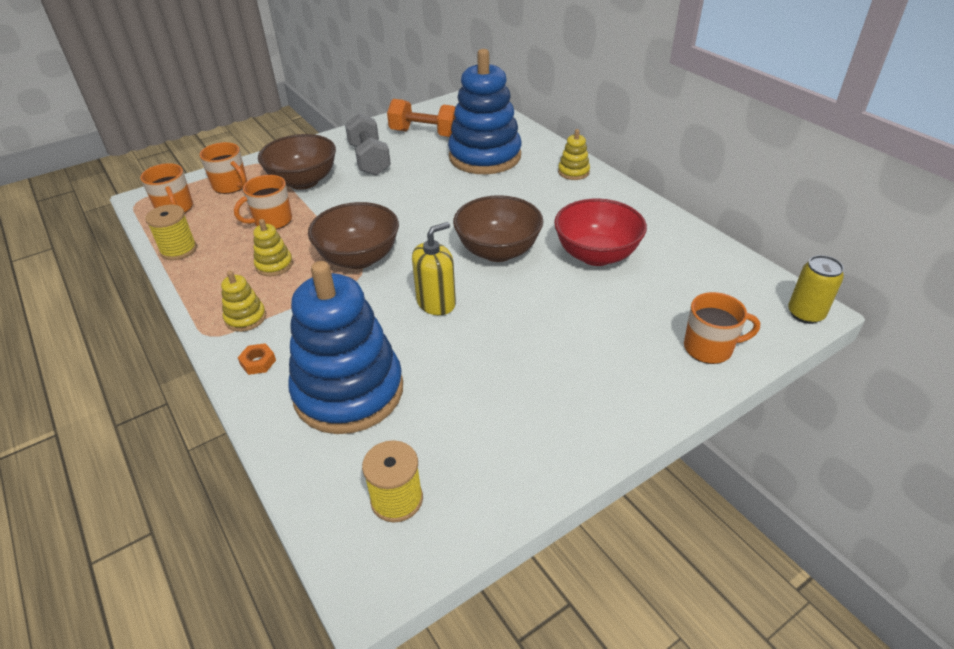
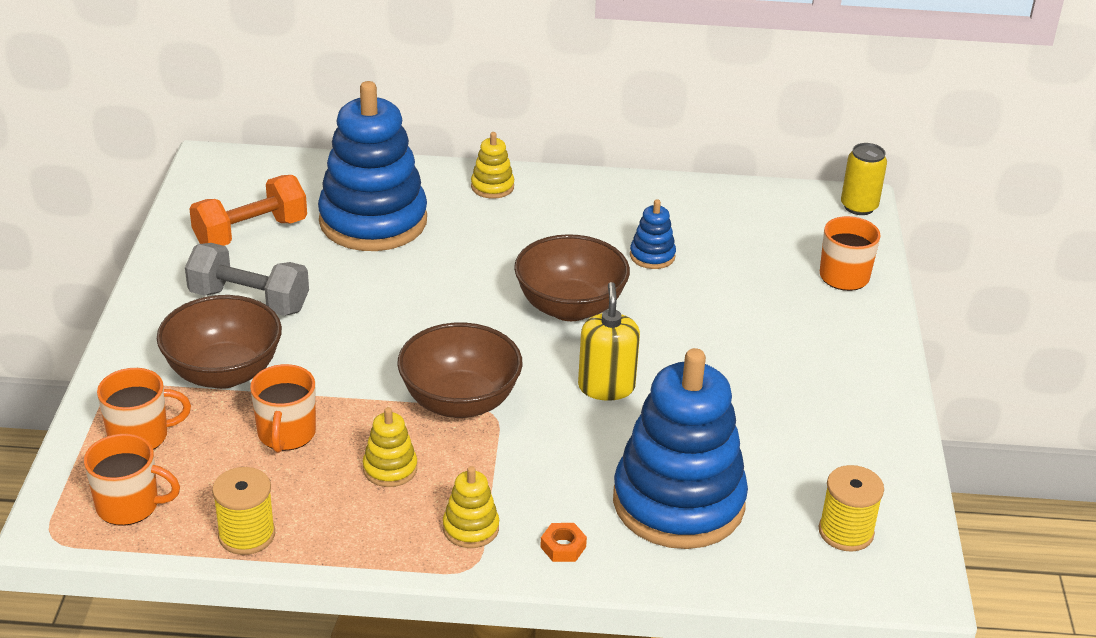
camera: 55 degrees left, 5 degrees down
(596, 255) = (652, 256): red bowl -> blue stacking toy

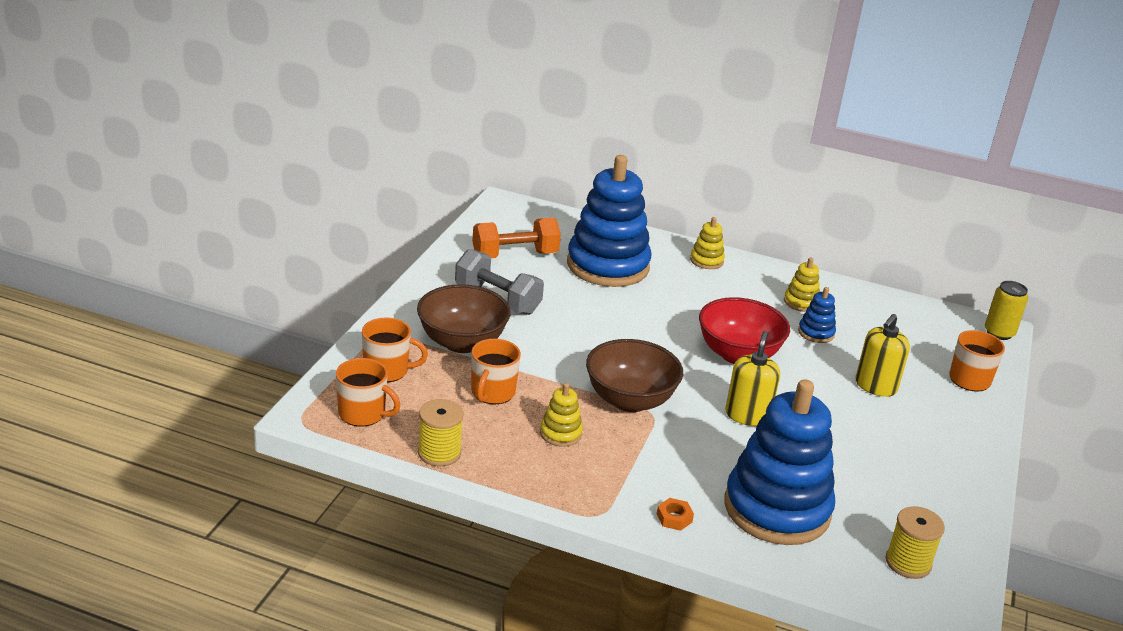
camera: 15 degrees right, 5 degrees down
(471, 528) = (607, 488): yellow stacking toy -> yellow stacking toy (801, 302)
(570, 307) = (738, 354): brown bowl -> red bowl
(742, 311) = (875, 386): none -> yellow soap dispenser

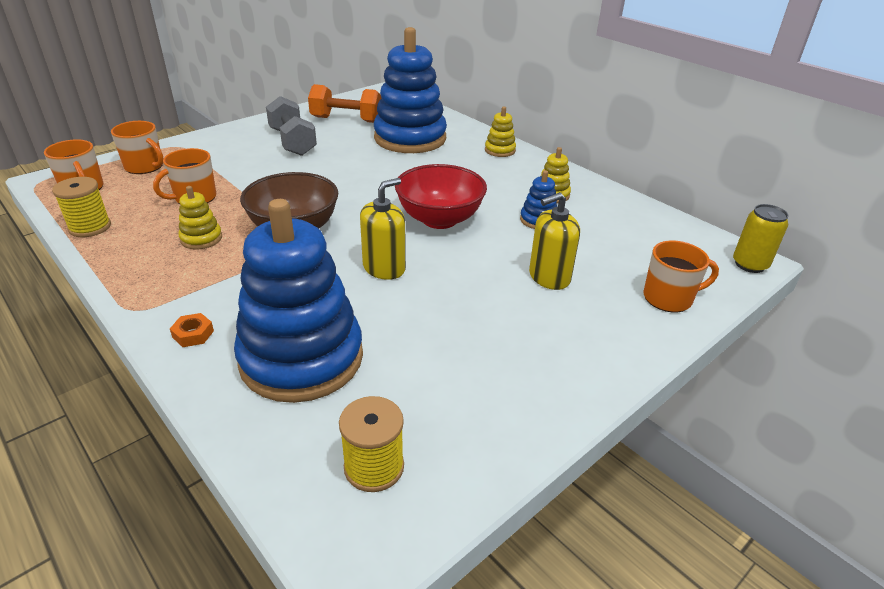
camera: 30 degrees right, 5 degrees up
(462, 342) = (225, 162): brown bowl -> none

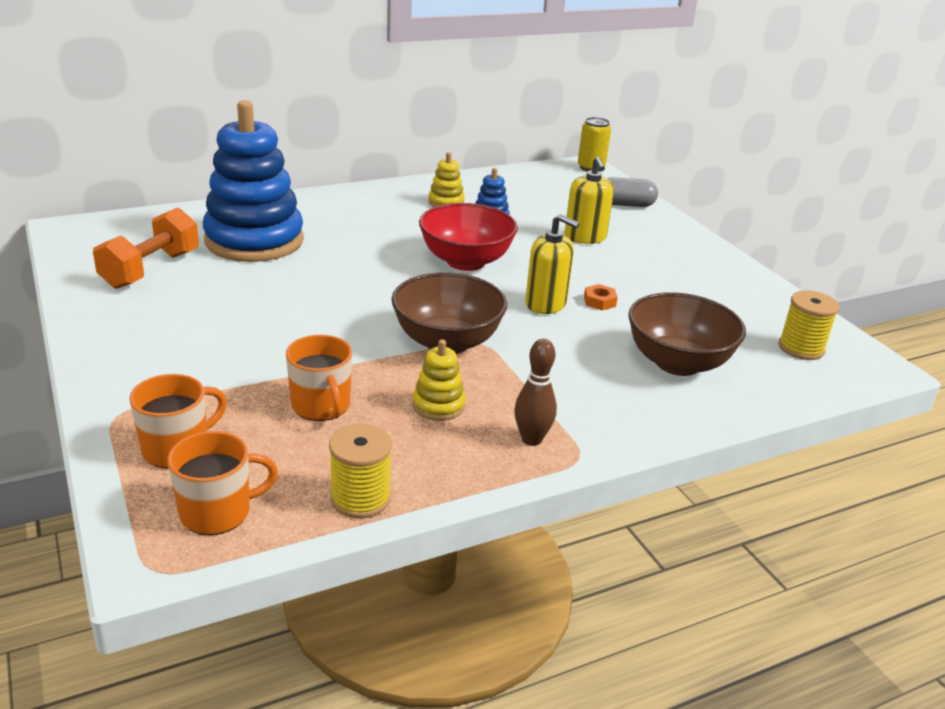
camera: 75 degrees left, 5 degrees down
(158, 284) = (531, 439): none -> brown bowling pin
(193, 334) = (632, 419): orange nut -> orange nut (599, 301)
(292, 142) = (193, 317): grey dumbbell -> none
(301, 358) = (677, 363): blue stacking toy -> brown bowl
(384, 268) = (546, 304): yellow soap dispenser -> yellow soap dispenser turned 150 degrees clockwise
(500, 150) = (330, 202): yellow stacking toy -> none
(669, 298) = (626, 205): orange mug -> grey capsule

